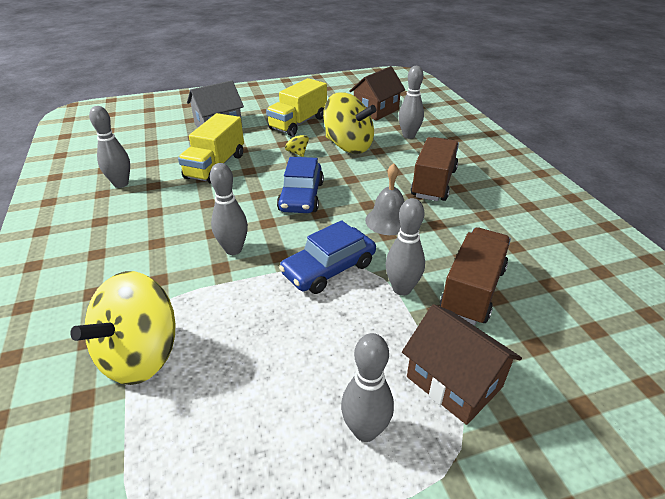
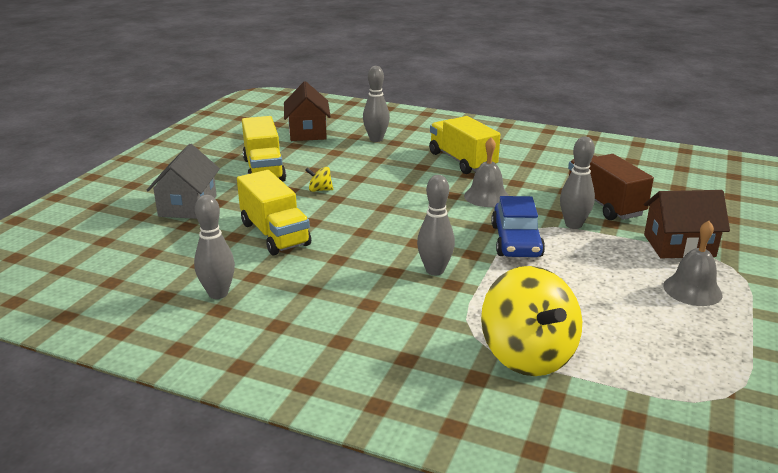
camera: 50 degrees left, 10 degrees down
(301, 196) = (398, 215): blue car -> none
(348, 146) = (349, 166): yellow spinning top -> none
(365, 430) = (692, 290): grey bowling pin -> grey bell
(434, 183) = (462, 161): brown truck -> yellow truck

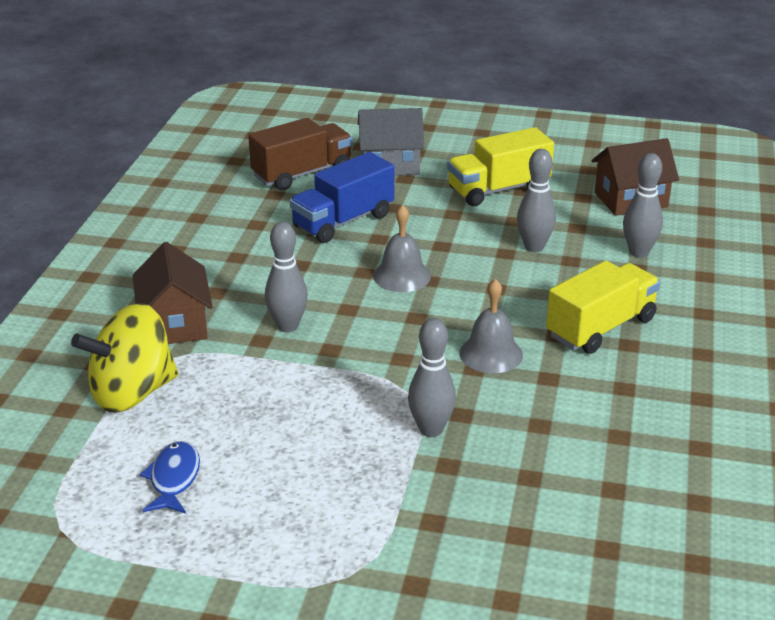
camera: 80 degrees right, 5 degrees up
(218, 293) = (223, 212): grey bowling pin -> grey bowling pin (534, 247)
(274, 234) = (343, 221): yellow truck -> blue truck
(320, 190) = (459, 232): yellow spinning top -> none
(516, 241) = (371, 381): blue car -> none
(604, 204) = (509, 461): brown truck -> brown truck (302, 174)
(647, 334) = (174, 479): none -> blue fish
(679, 245) = (396, 528): brown house -> brown house (175, 323)
(692, 290) = (276, 527): grey bell -> grey bell (402, 276)

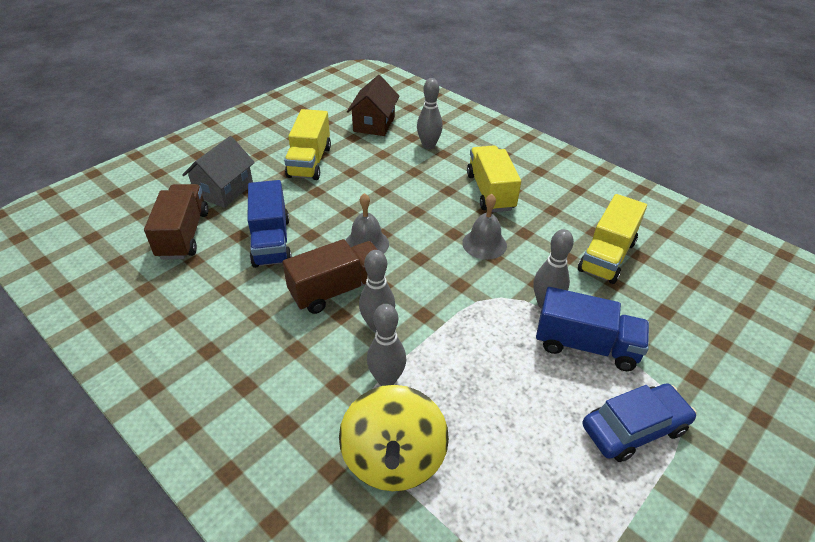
camera: 60 degrees left, 10 degrees up
(174, 479) = (525, 472): blue fish -> none
(175, 323) = (318, 391): brown house -> none
(290, 545) = (634, 428): none -> blue car
(314, 285) = (338, 290): none -> brown truck
(389, 478) = (586, 345): none -> blue truck
(534, 247) = (387, 177): grey bowling pin -> grey bowling pin (386, 379)
(577, 458) = (606, 256): none -> yellow truck

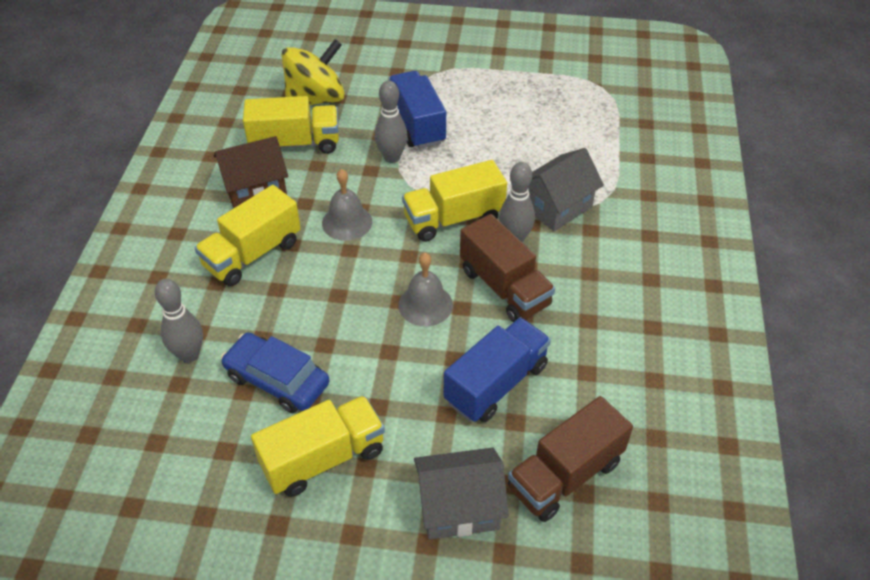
camera: 125 degrees left, 5 degrees up
(338, 290) = (504, 287): brown truck -> brown truck turned 150 degrees counterclockwise
(374, 124) = (169, 449): brown house -> brown house (255, 189)
(386, 379) = (557, 206): grey bowling pin -> grey house
(393, 459) = (608, 172): yellow spinning top -> yellow spinning top (316, 99)
(435, 302) = (453, 219): none -> yellow truck
(634, 428) = (468, 85): blue car -> blue car (277, 380)

